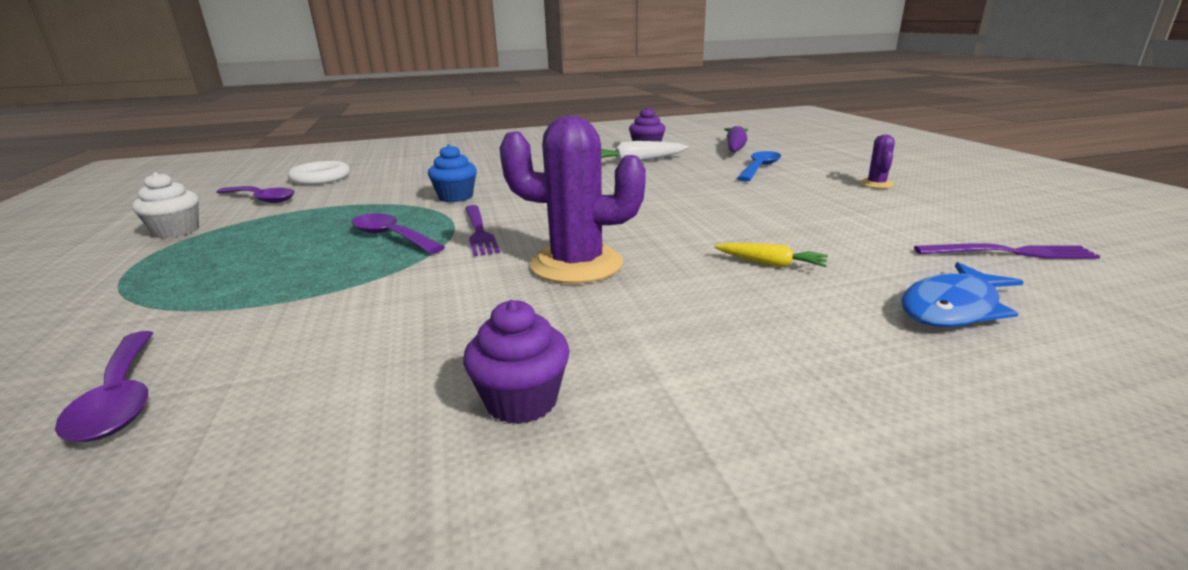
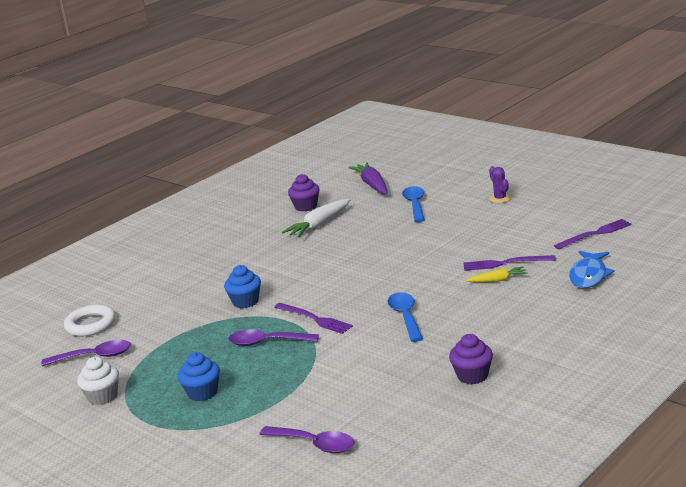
camera: 30 degrees left, 0 degrees up
(230, 262) = (202, 393): none -> blue cupcake
(576, 264) = (405, 317): purple cactus -> blue spoon
(807, 247) = (505, 263): none -> purple fork

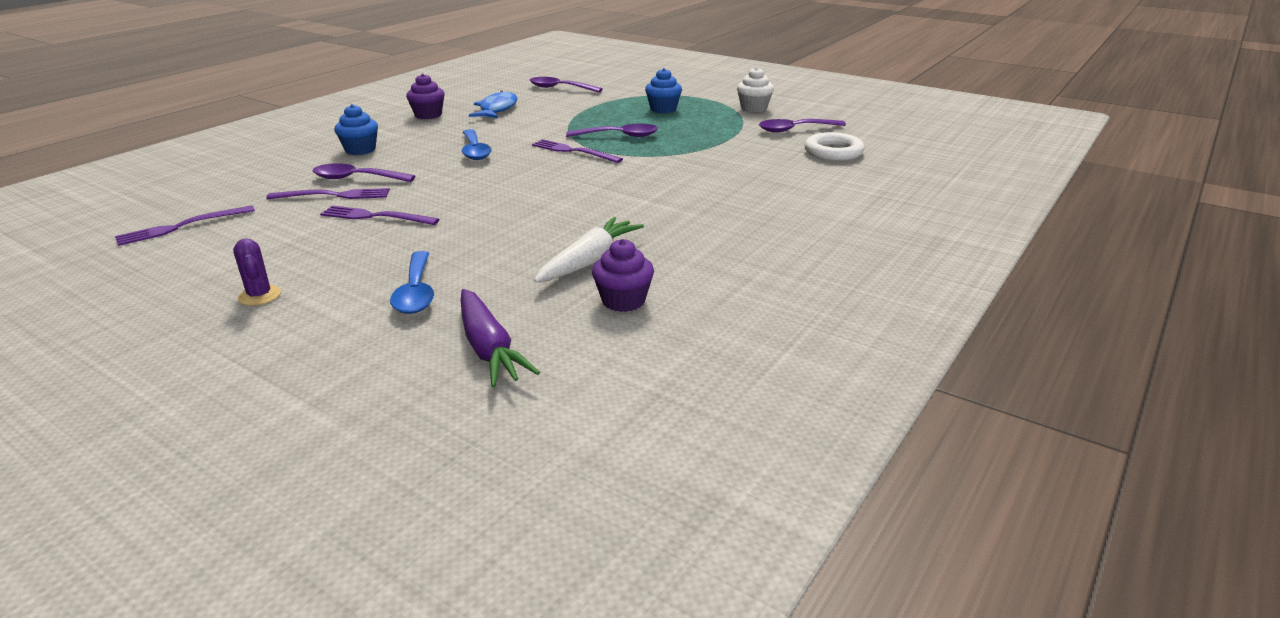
camera: 170 degrees right, 5 degrees up
(245, 301) = (660, 167): blue cupcake -> blue cupcake (360, 150)
(462, 247) = (376, 216): none -> purple fork
(498, 280) = (356, 179): yellow carrot -> purple spoon
(589, 275) = (249, 180): blue fish -> blue fish (497, 109)

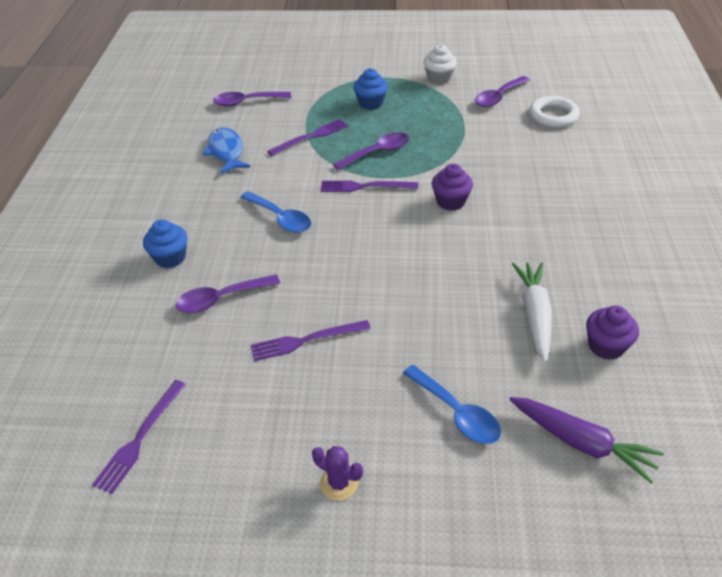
camera: 30 degrees left, 15 degrees up
(334, 195) = (231, 330): purple fork -> purple fork (311, 137)
(428, 115) = (170, 183): purple cupcake -> purple cupcake (450, 201)

